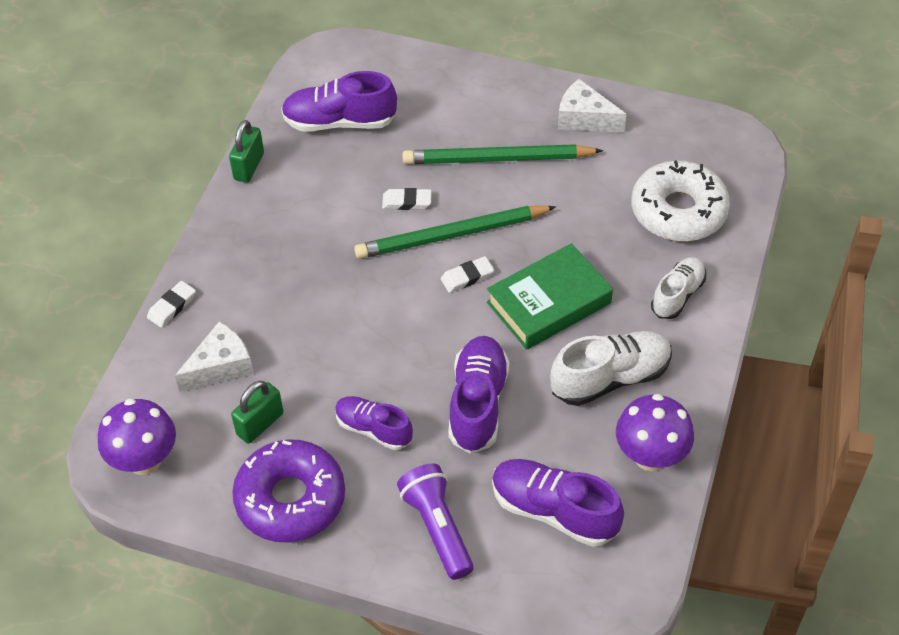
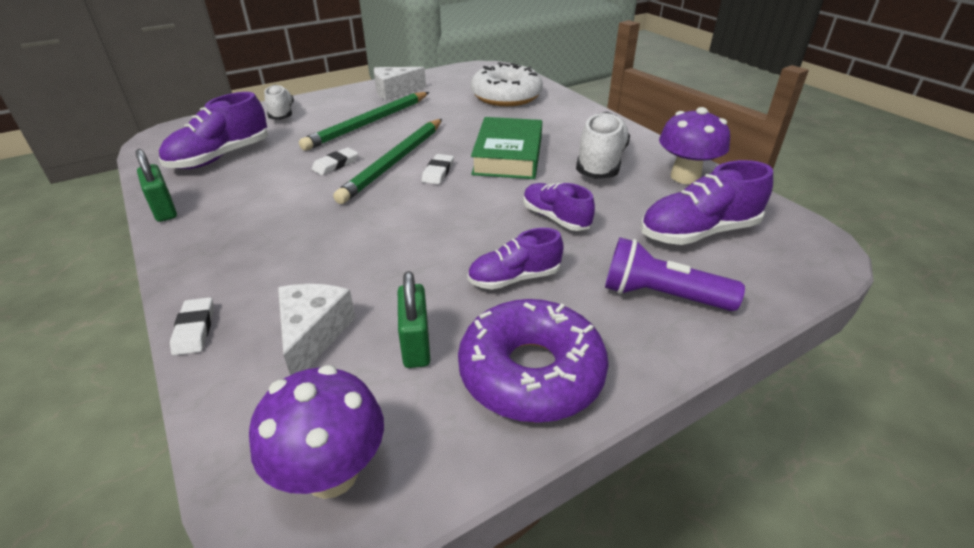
camera: 50 degrees left, 15 degrees down
(477, 404) = (555, 218): purple shoe -> purple shoe, size x0.65
(677, 295) = (565, 119): white shoe -> white shoe (282, 113)

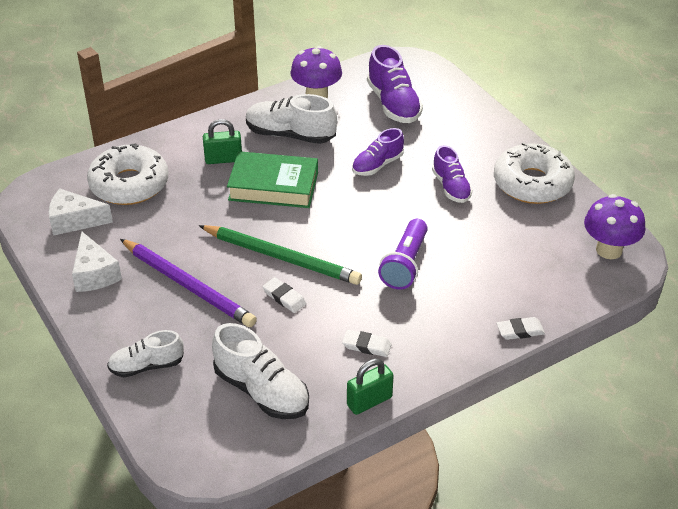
camera: 90 degrees left, 5 degrees up
(221, 157) = (261, 391): purple shoe -> white shoe
(313, 334) = (516, 273): white cheese -> white cheese (74, 221)
(369, 123) = (188, 285): green pencil -> purple pencil
(416, 344) = (518, 227): green padlock -> green padlock (223, 159)
(438, 172) = (303, 228): white eraser -> white eraser (366, 346)
(531, 373) = (532, 183): purple donut -> white donut
(661, 295) = (462, 129): purple flashlight -> purple flashlight (405, 264)

